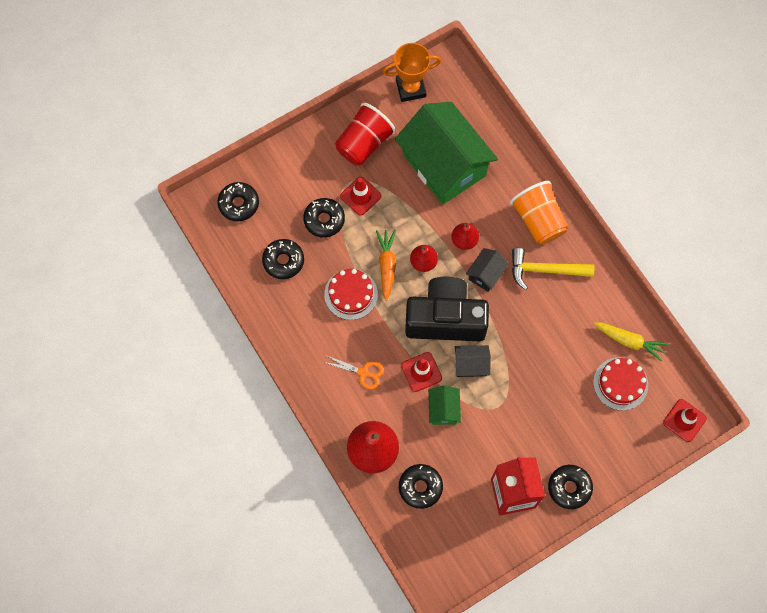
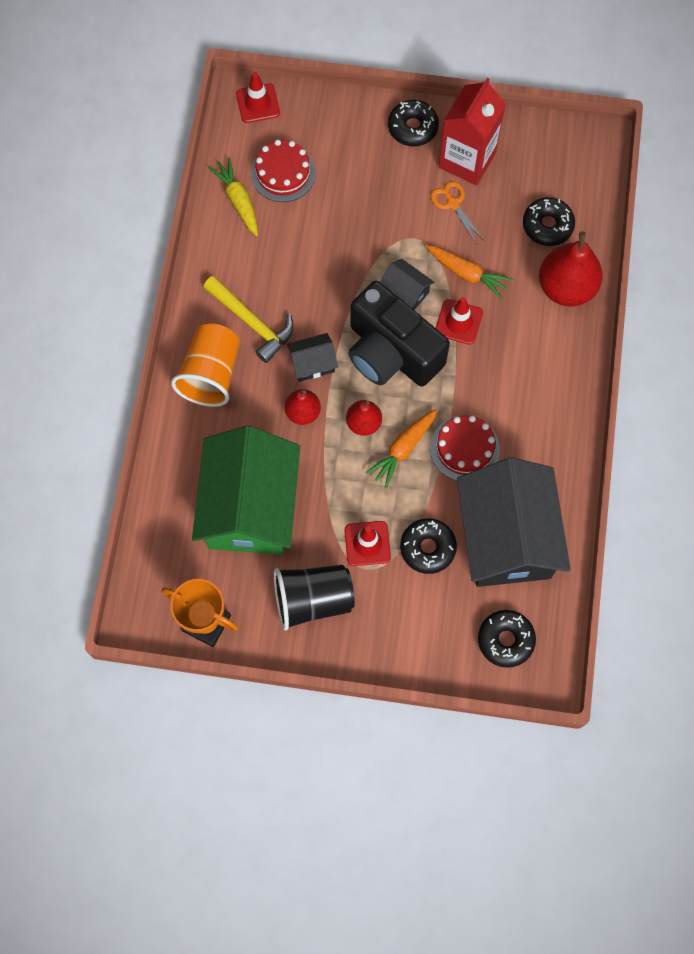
camera: 140 degrees left, 0 degrees up
(283, 261) = (506, 537): black donut -> black house
(363, 372) = (516, 364): orange scissors -> orange scissors (453, 204)
(364, 143) = (313, 600): red cup -> black cup
(443, 409) = (467, 274): green house -> orange carrot

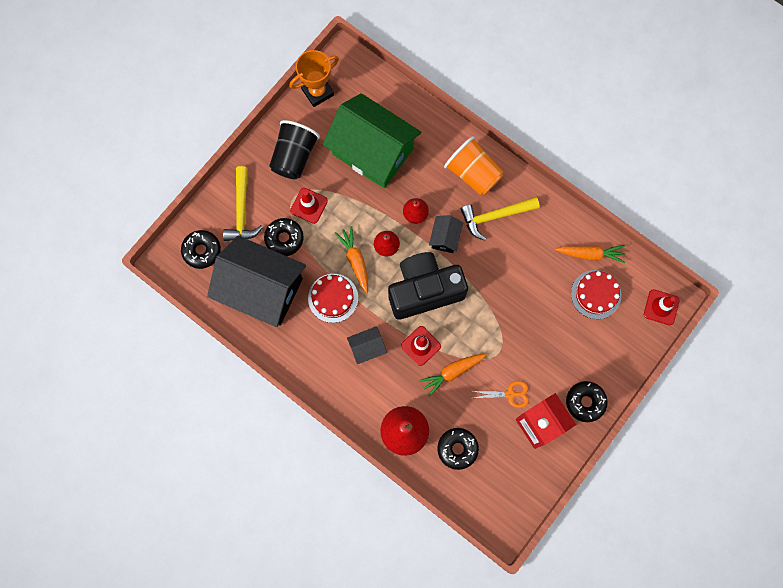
camera: 120 degrees right, 5 degrees up
(238, 200) = (590, 254): yellow carrot -> orange carrot
(405, 292) = (461, 324): black house -> black house (367, 347)
(424, 621) = (242, 211): none -> yellow hammer

